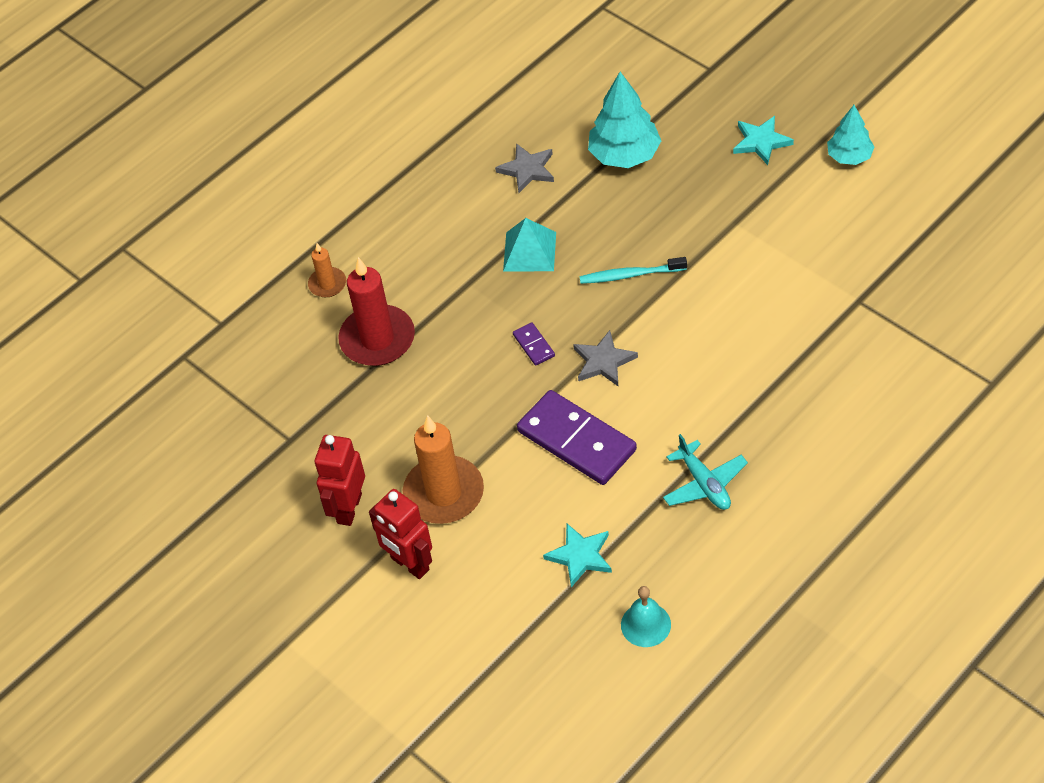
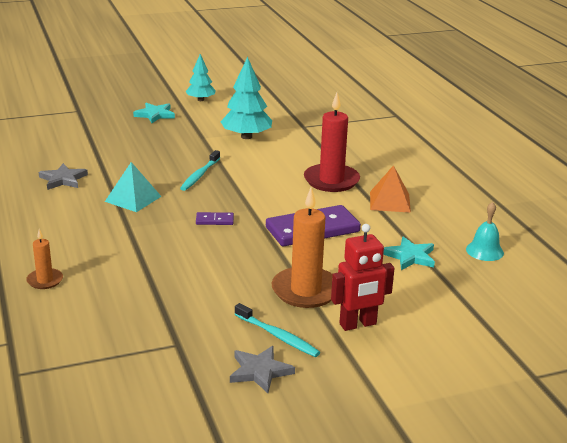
camera: 70 degrees left, 25 degrees down
(348, 508) = (278, 336): red robot -> turquoise toothbrush
(377, 339) = (129, 275): red candle -> red candle (331, 180)
(603, 361) = (258, 203): grey star -> grey star (260, 371)
(624, 155) = (102, 149): turquoise tree -> turquoise tree (246, 136)
(704, 484) = (389, 201): turquoise plane -> orange pyramid

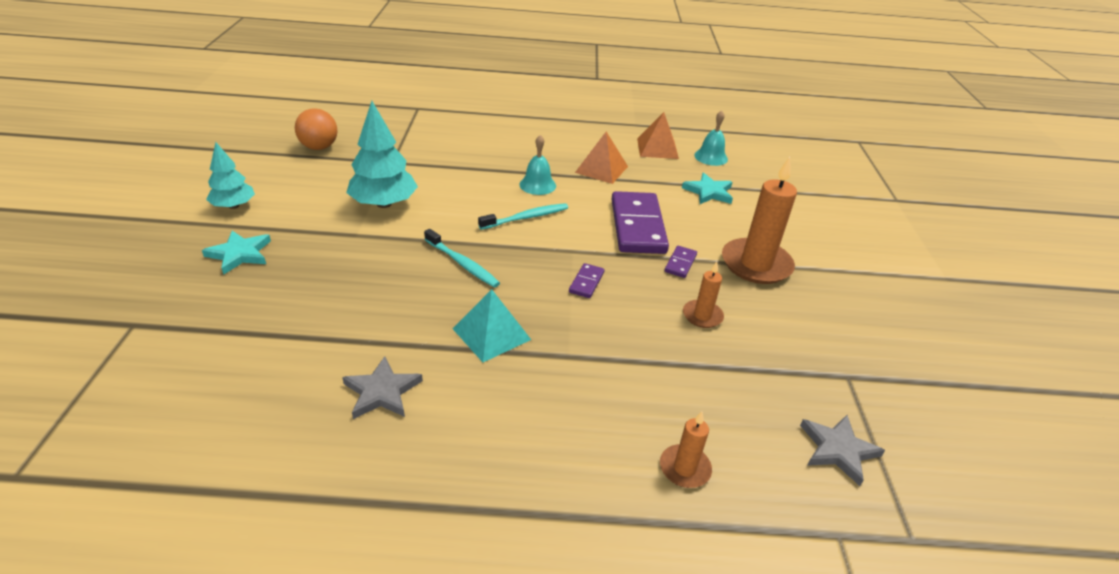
camera: 70 degrees left, 10 degrees up
(209, 271) = (702, 316): none -> orange candle
(260, 371) = (896, 332): grey star -> grey star (838, 450)
(274, 255) = (680, 263): none -> purple domino
(278, 336) = (836, 304): turquoise toothbrush -> turquoise toothbrush (526, 218)
(295, 101) = (319, 147): none -> orange ball
(331, 180) = (537, 185): red candle -> turquoise bell
(358, 324) = (819, 253): red robot -> none
(465, 221) = (657, 148): none -> orange pyramid

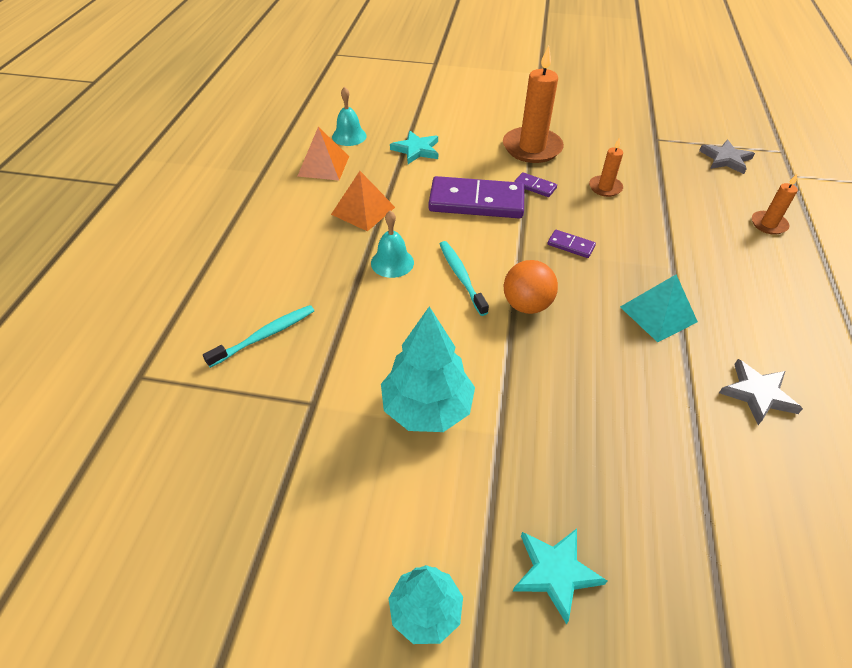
camera: 80 degrees left, 10 degrees up
(319, 147) = (244, 506): orange ball -> orange ball (526, 305)
(462, 264) = (551, 332): turquoise toothbrush -> turquoise toothbrush (265, 335)

